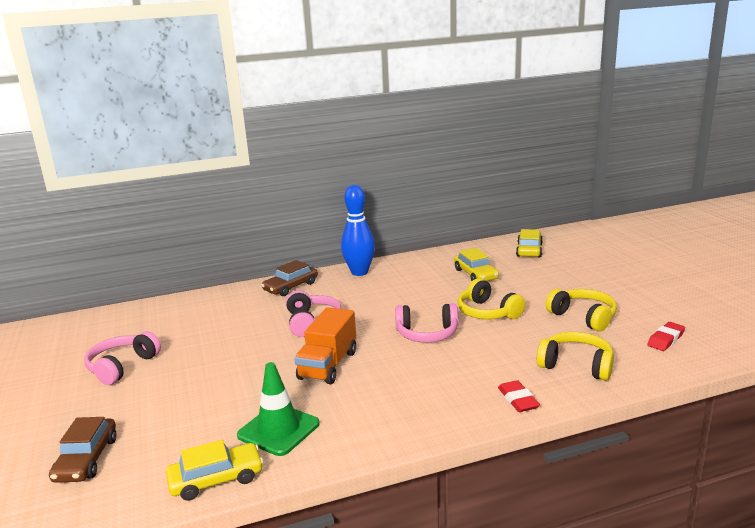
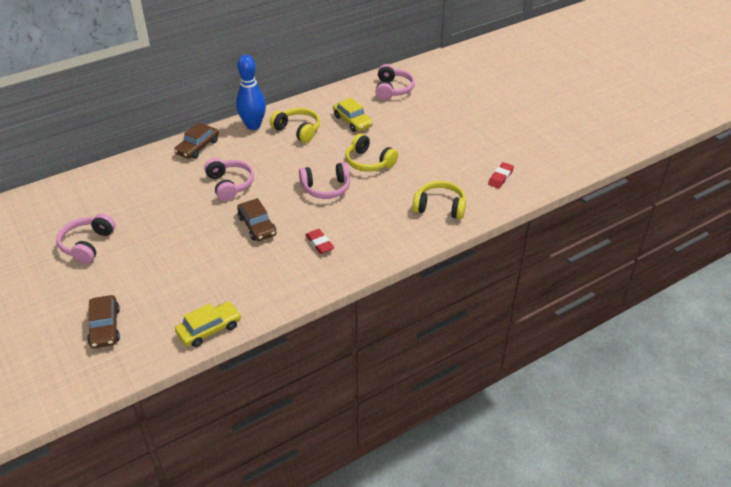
camera: 15 degrees left, 20 degrees up
(278, 430) = (239, 286): green traffic cone -> none
(328, 365) = (257, 226): orange truck -> brown car
(518, 400) = (402, 241): red eraser -> red eraser (319, 243)
(529, 250) = (393, 89): yellow car -> pink headphones
(583, 317) = (441, 161): yellow headphones -> yellow headphones (298, 130)

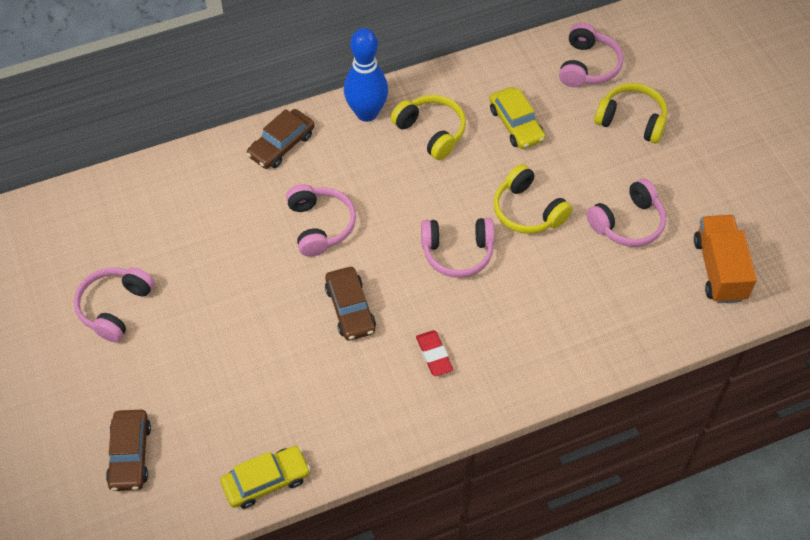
camera: 10 degrees right, 15 degrees up
(436, 161) = (628, 223): none -> pink headphones
(440, 207) = (617, 314): yellow headphones -> yellow headphones (631, 120)
(500, 177) = (719, 269): red eraser -> orange truck

